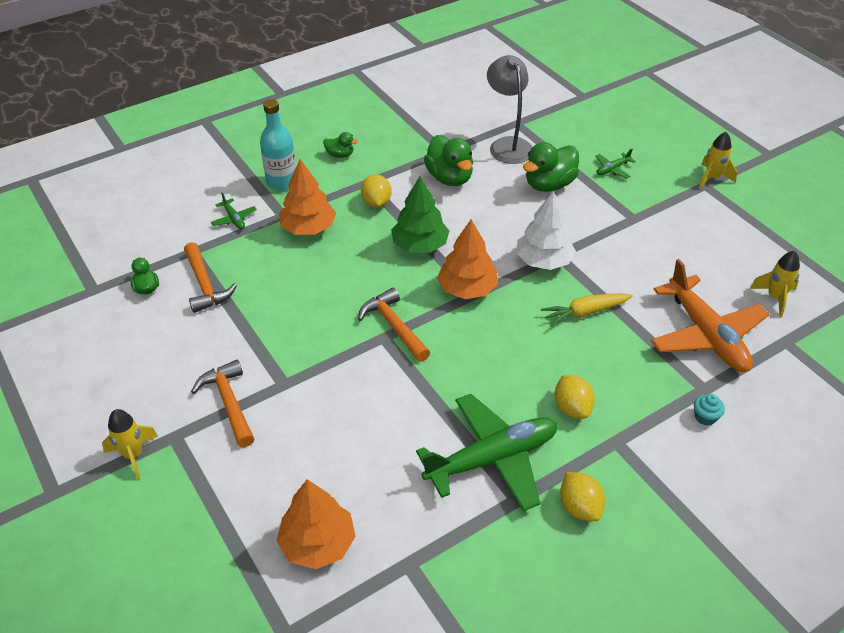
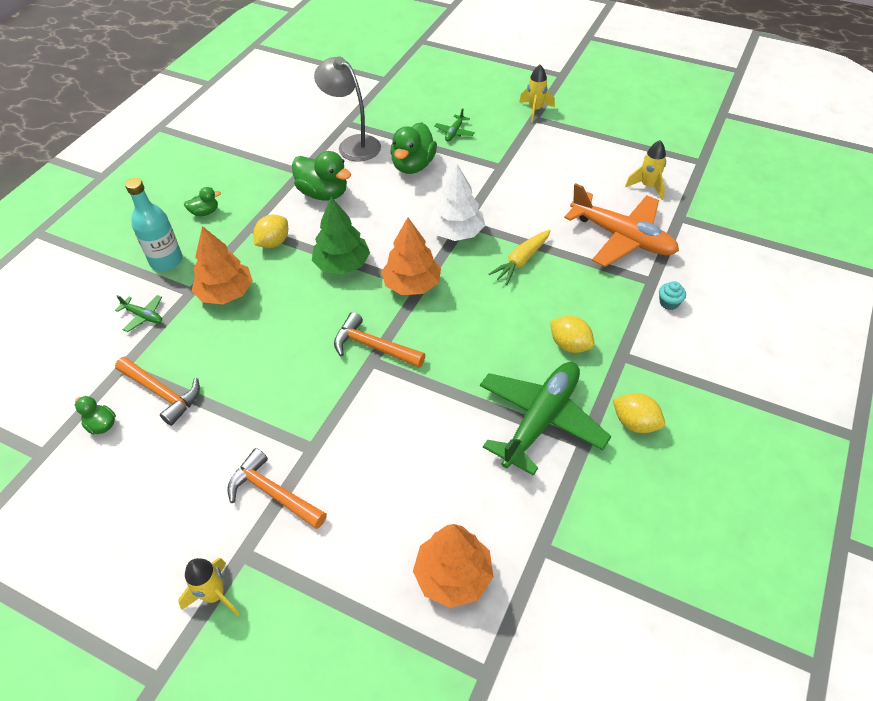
camera: 30 degrees left, 5 degrees up
(376, 203) = (273, 242): yellow lemon -> yellow lemon turned 75 degrees clockwise

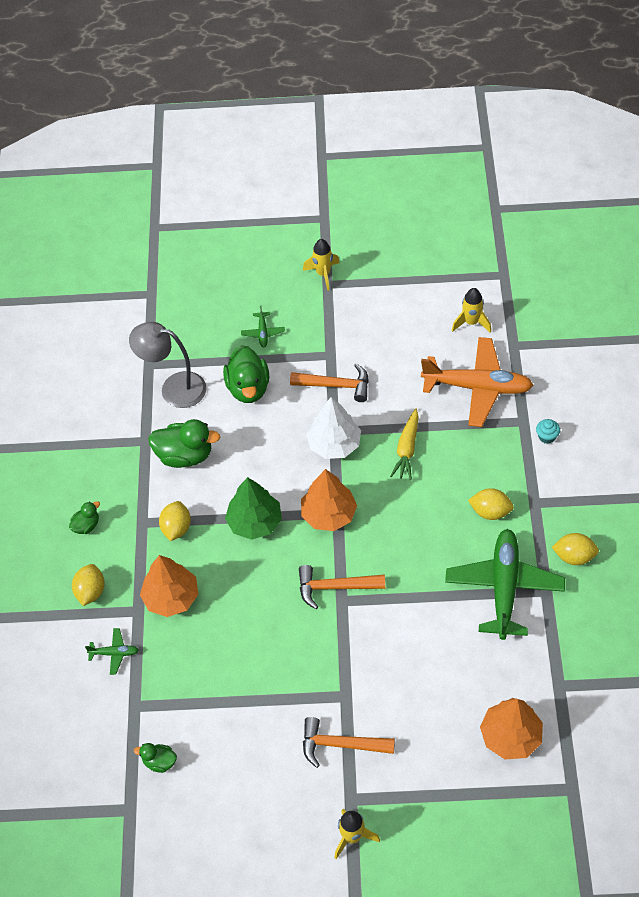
camera: 25 degrees left, 5 degrees up
(162, 393) = (188, 711): orange hammer -> orange hammer (336, 385)
(166, 261) = (91, 591): turquoise bottle -> yellow lemon

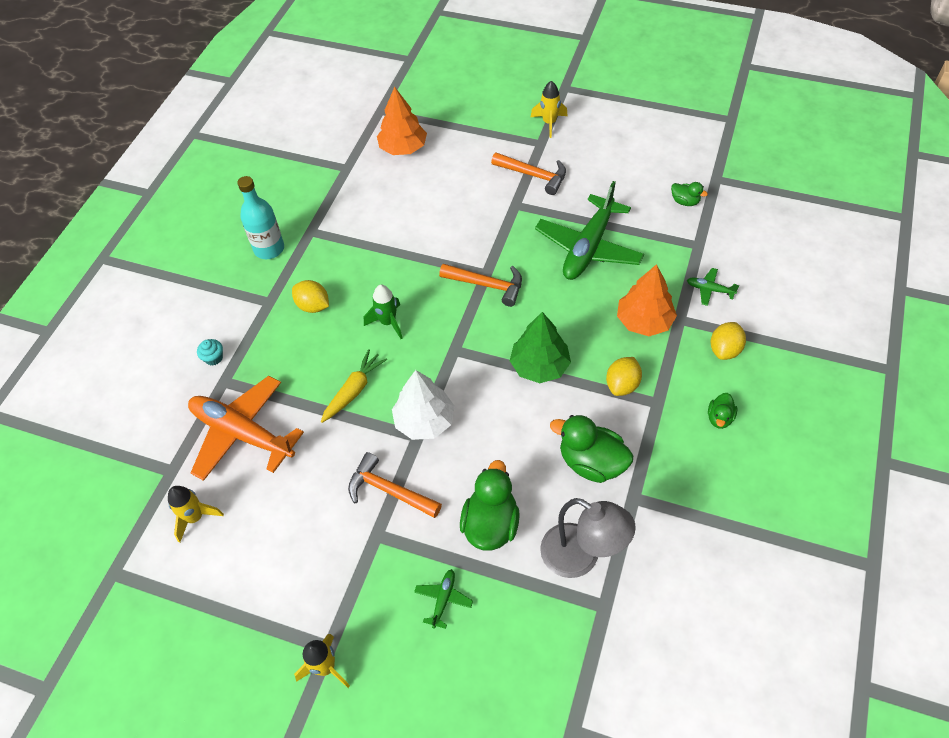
camera: 160 degrees left, 0 degrees up
(86, 526) = (719, 418): green duck -> green duck turned 45 degrees counterclockwise
(329, 514) = (463, 350): orange tree -> none
(411, 518) = (388, 322): none -> green rocket
(504, 587) = (342, 243): green plane -> green plane (588, 247)
(574, 556) = (269, 249): yellow lemon -> turquoise bottle

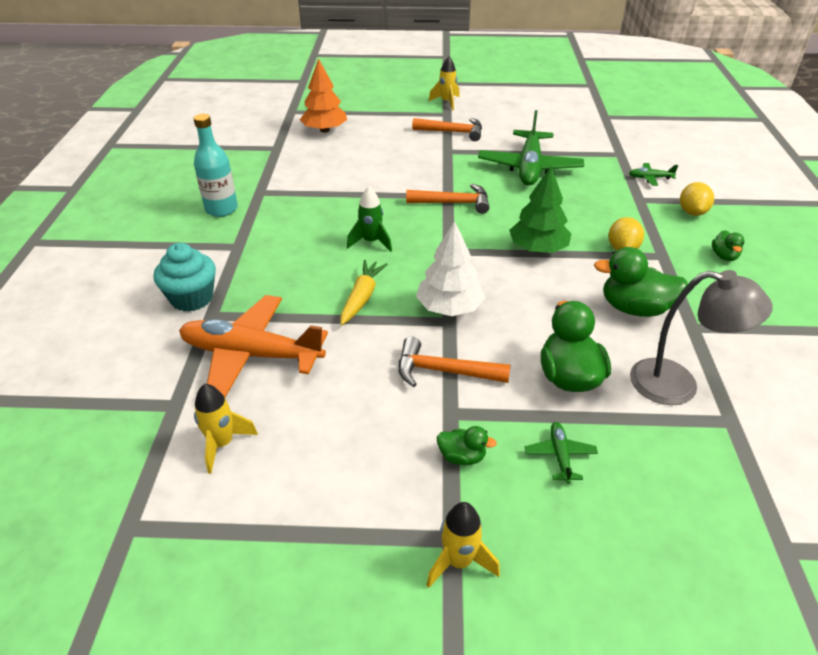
camera: 20 degrees left, 15 degrees down
(213, 358) = (192, 298): turquoise cupcake -> turquoise cupcake, size x2.03
(313, 306) = (287, 242): yellow lemon -> none
(644, 321) = (610, 205): orange tree -> none
(685, 201) = (590, 131): green duck -> green duck (462, 456)

